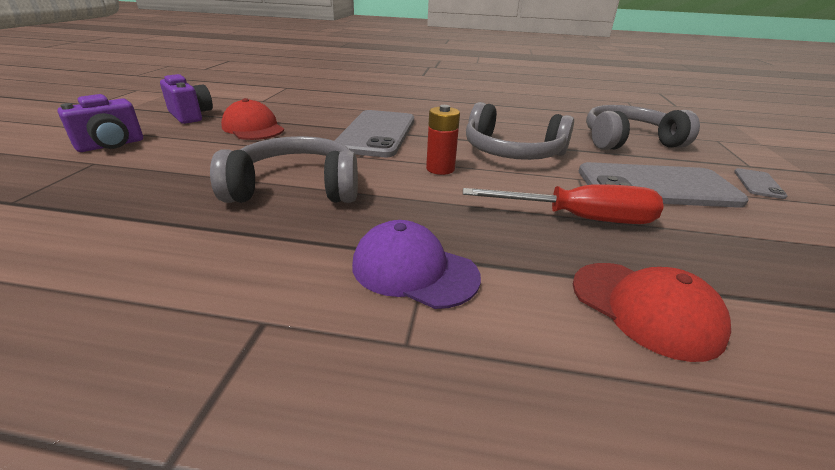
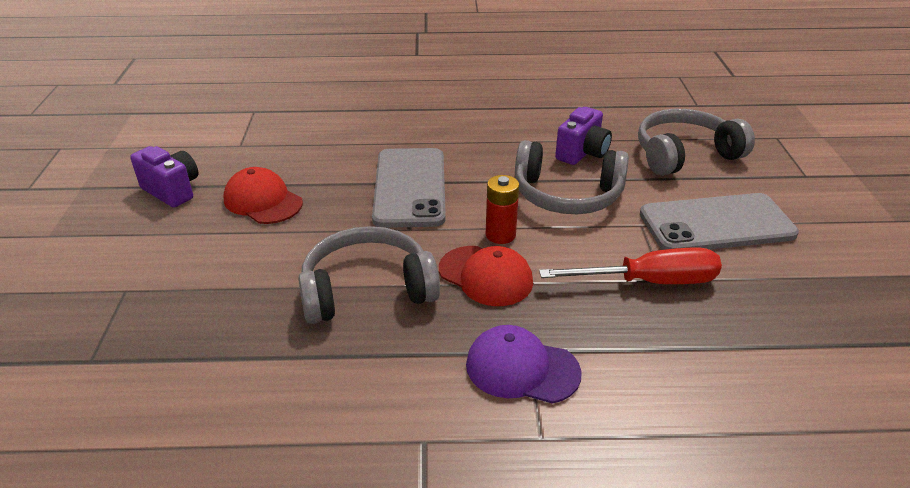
camera: 10 degrees left, 5 degrees up
(111, 145) = (120, 259): purple camera -> purple camera (582, 153)
(645, 308) = (712, 371): red cap -> red cap (485, 276)
(758, 184) = (811, 203): grey phone -> none

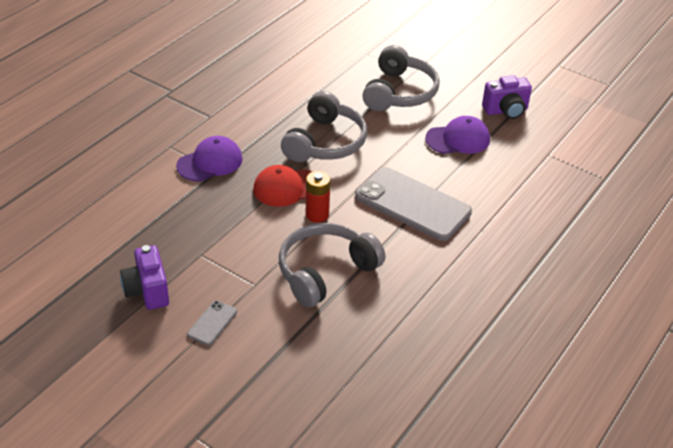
camera: 125 degrees right, 5 degrees up
(263, 201) = (458, 139): red cap -> purple cap
(582, 153) = (370, 319): purple camera -> purple camera (147, 291)
(649, 282) = (206, 247): red screwdriver -> none
(684, 154) = (304, 383): grey headphones -> grey headphones (399, 92)
(716, 224) = (212, 323): grey phone -> grey phone, size x0.43

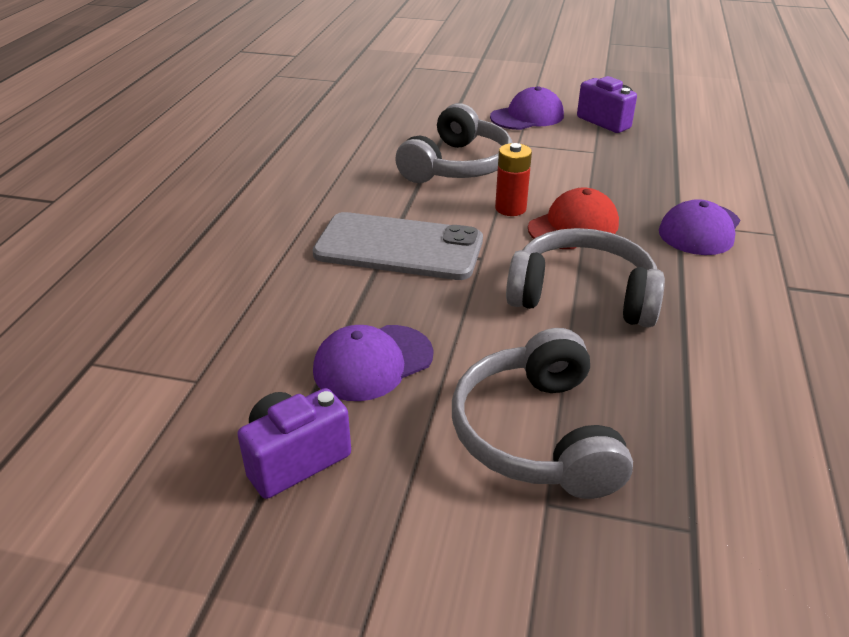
camera: 160 degrees right, 5 degrees down
(212, 323) = (527, 116): grey phone -> purple cap
(325, 142) = (582, 295): grey headphones -> grey headphones turned 105 degrees clockwise

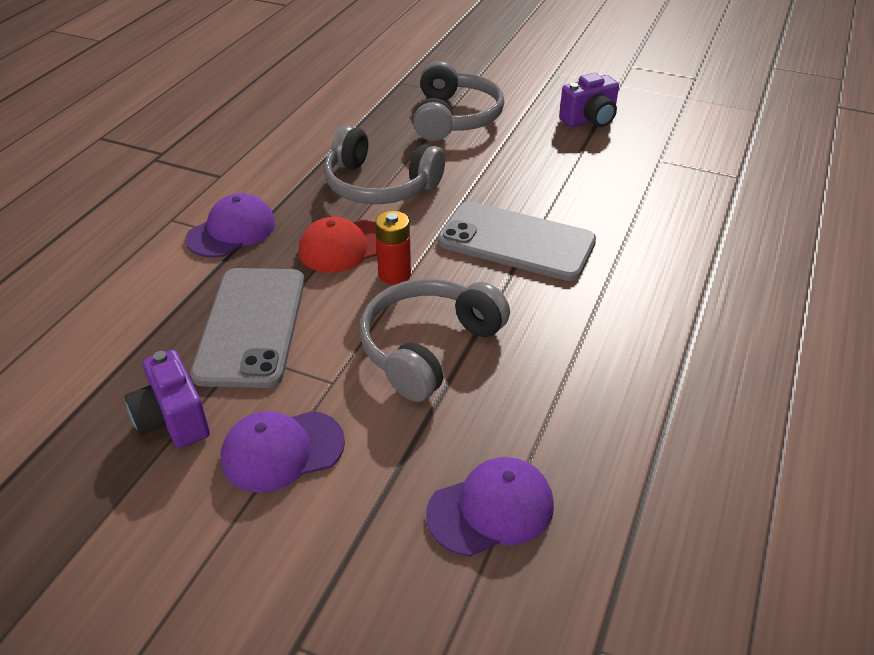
camera: 170 degrees left, 5 degrees up
(373, 362) = (545, 158): purple cap -> purple cap (491, 509)
(604, 165) = (251, 326): none -> grey phone

